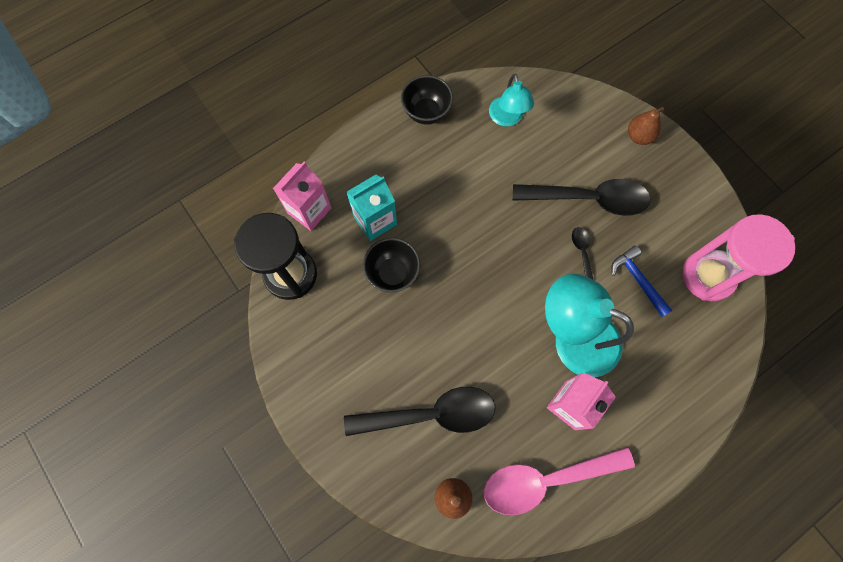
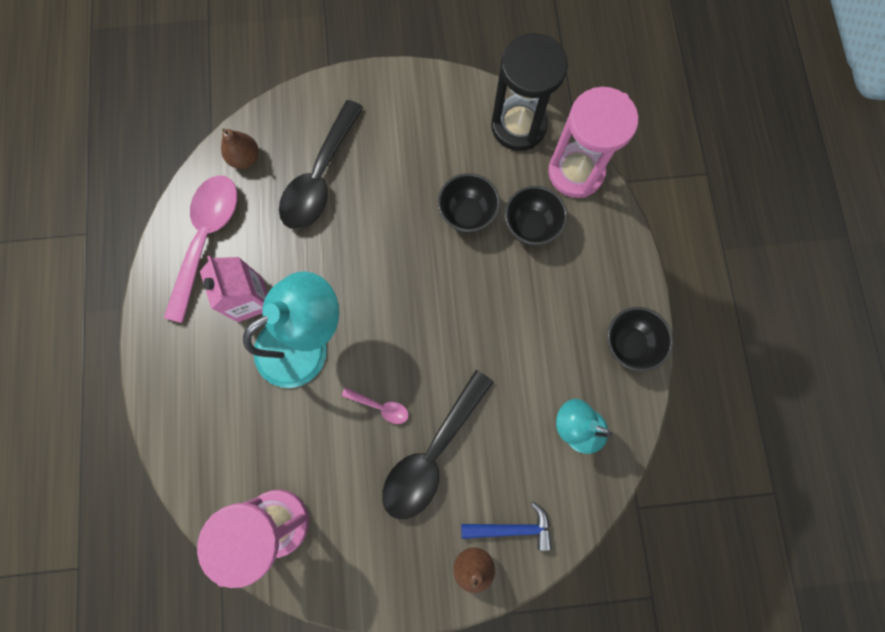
camera: 120 degrees right, 5 degrees up
(309, 210) = (575, 172): pink carton -> pink hourglass
(375, 220) = (531, 226): turquoise carton -> black bowl
(582, 252) = (380, 407): black spoon -> pink spoon
(637, 279) = (319, 444): blue hammer -> blue hammer (512, 528)

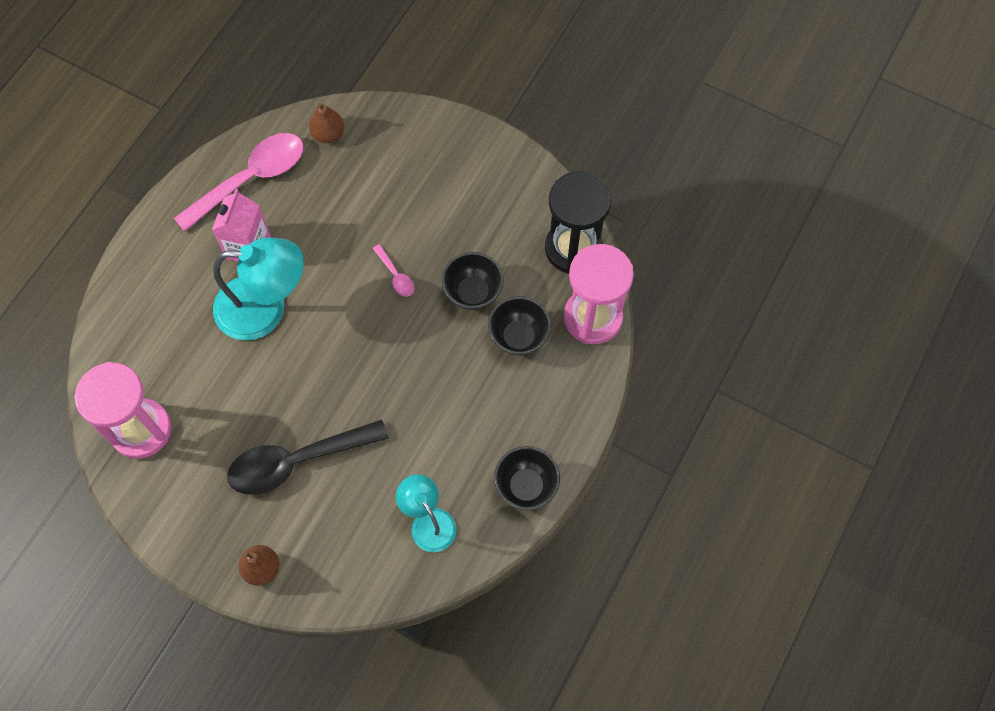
camera: 35 degrees right, 10 degrees down
(320, 177) = (376, 187): black spoon -> none
(380, 407) = (285, 397): pink spoon -> pink spoon (396, 276)
(512, 528) = (315, 562): blue hammer -> none

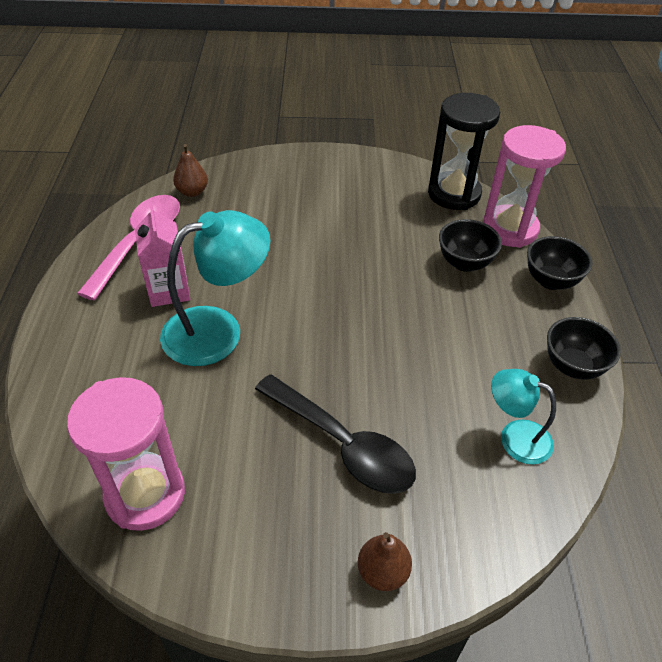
camera: 30 degrees left, 20 degrees down
(297, 461) = (343, 444): black spoon -> black spoon turned 90 degrees counterclockwise
(396, 276) = (324, 261): pink spoon -> none
(473, 293) = (400, 248): black bowl -> black bowl (550, 281)

